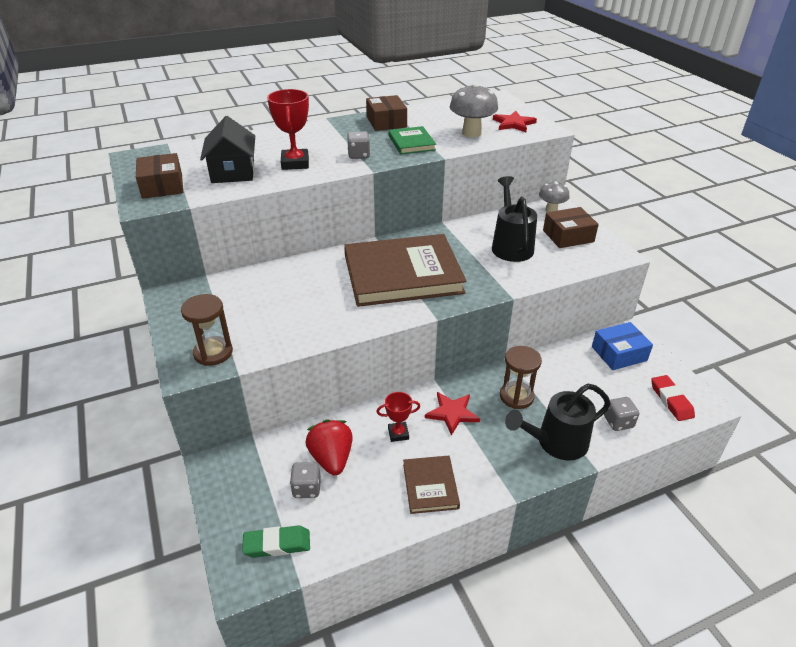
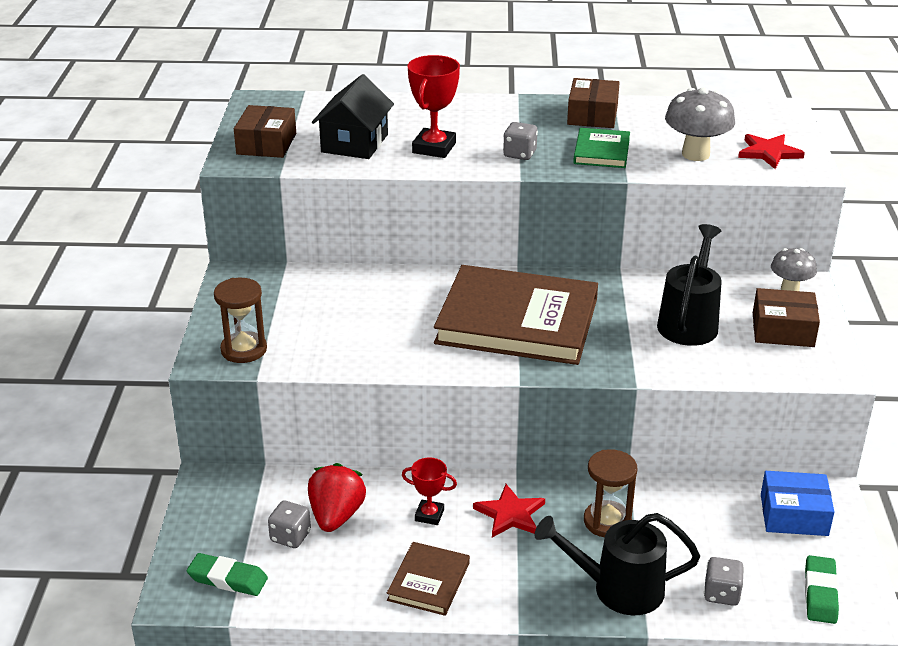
camera: 25 degrees right, 5 degrees down
(671, 400) = (820, 593): red eraser -> green eraser

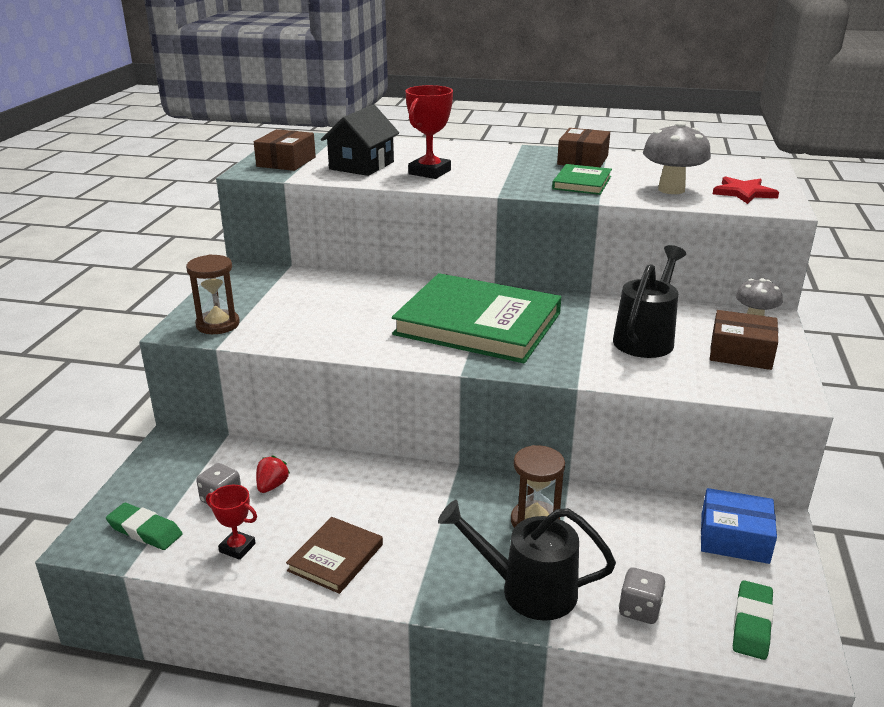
camera: 10 degrees right, 5 degrees down
(336, 516) = (272, 486): red strawberry -> red strawberry, size x0.57
(429, 515) = (360, 495): red trophy -> red trophy (237, 548)
(510, 514) = (439, 503): red star -> none
(517, 321) = (478, 324): brown book -> green book
(520, 154) = (505, 180): grey dice -> none

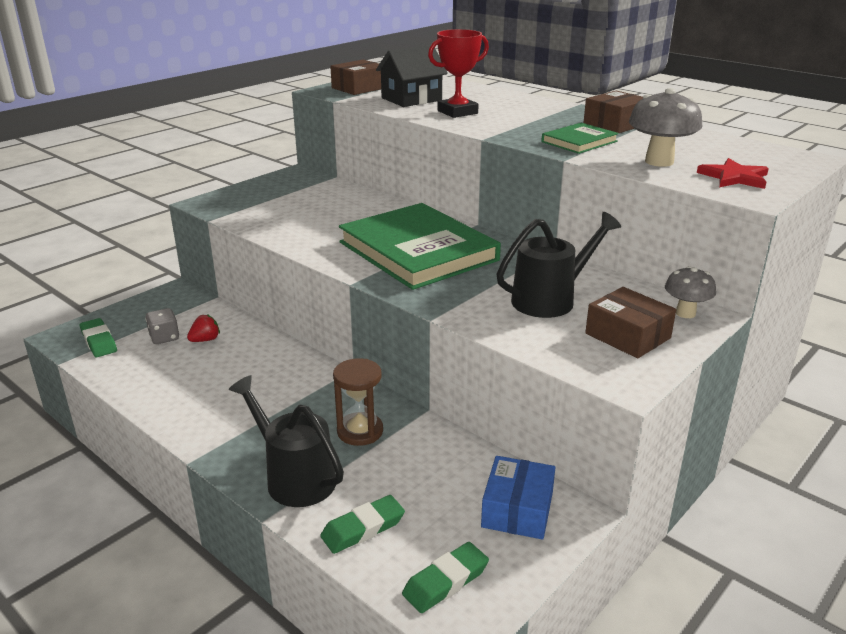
camera: 30 degrees right, 0 degrees up
(218, 324) = (230, 205): brown hourglass -> none
(237, 548) = (138, 372): red trophy -> none
(335, 557) = (190, 402): brown book -> none
(639, 609) = (363, 528): grey dice -> green eraser
(734, 538) = (517, 510): blue box -> blue box turned 60 degrees clockwise

